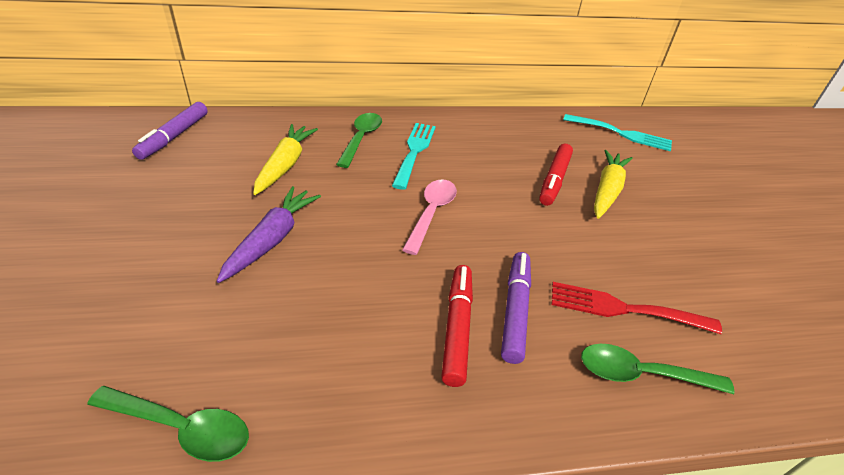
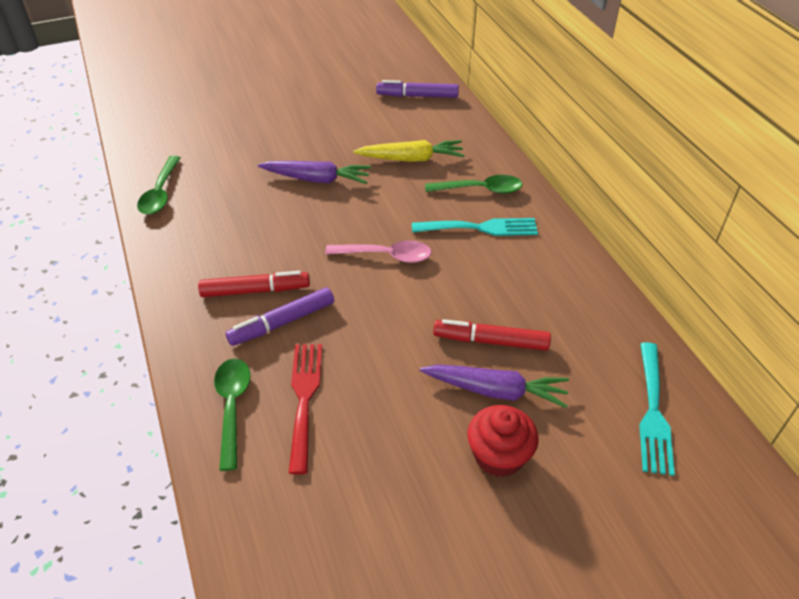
camera: 80 degrees right, 5 degrees up
(515, 310) = (282, 322): purple marker -> purple marker turned 150 degrees clockwise
(607, 190) = (496, 391): yellow carrot -> purple carrot
(670, 204) = (499, 455): none -> red cupcake

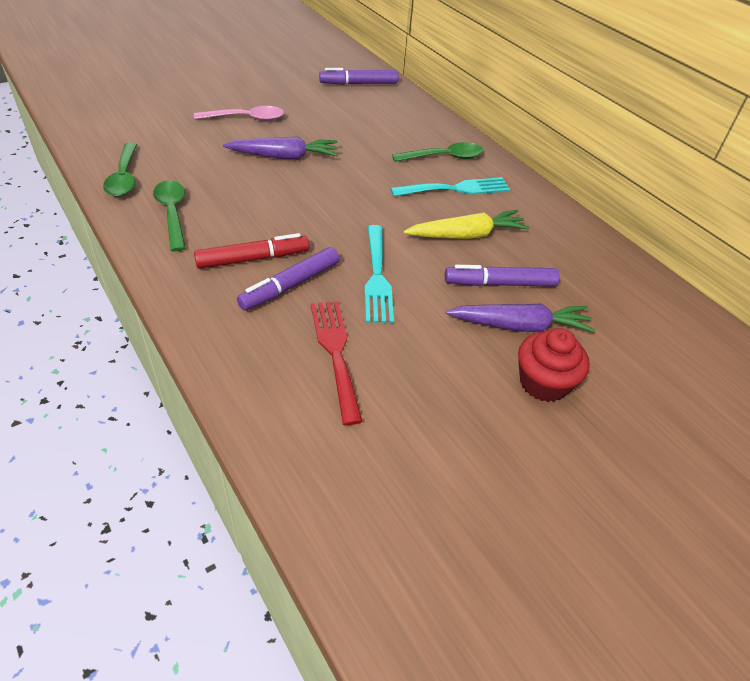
camera: 15 degrees left, 0 degrees up
(232, 407) = (262, 369): green spoon -> green spoon (172, 213)
(386, 255) = (375, 218): pink spoon -> pink spoon (246, 118)
(411, 159) = (371, 135): yellow carrot -> yellow carrot (467, 235)
(490, 341) = (499, 283): red marker -> purple marker
(653, 412) = (666, 329): turquoise fork -> turquoise fork (377, 277)

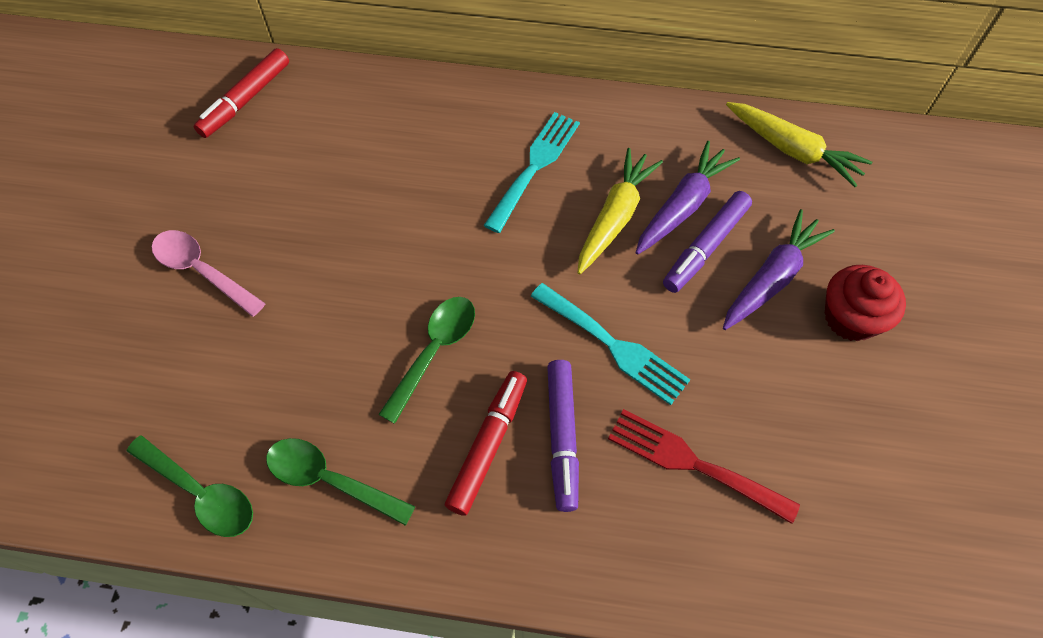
camera: 45 degrees left, 15 degrees up
(246, 118) = (202, 271): pink spoon -> pink spoon turned 90 degrees counterclockwise
(285, 157) = (325, 285): purple carrot -> purple carrot (683, 205)
(358, 83) = (245, 100): purple marker -> red marker
(444, 157) = (472, 133): green spoon -> green spoon (434, 351)
(633, 289) = (793, 150): none -> yellow carrot

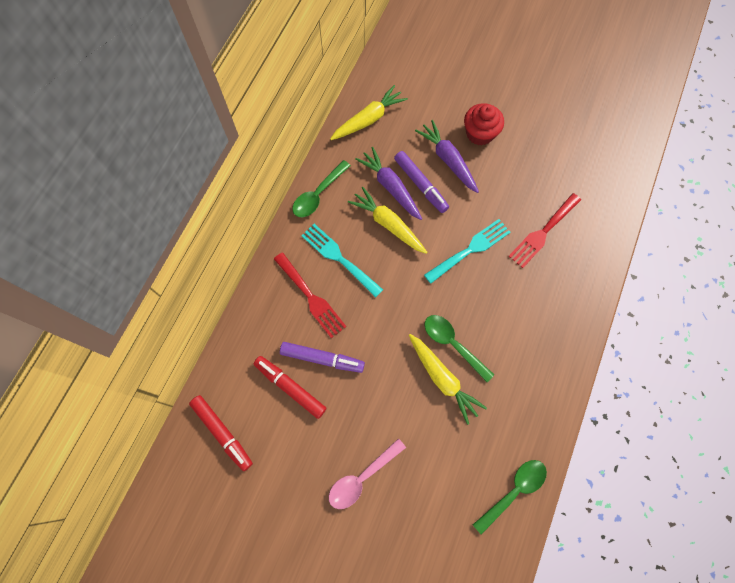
camera: 75 degrees left, 10 degrees up
(330, 480) = (519, 416): green spoon -> green spoon (318, 195)
(372, 348) = (442, 379): none -> yellow carrot
(461, 148) = (311, 297): none -> red fork
(488, 445) = (515, 328): red marker -> red marker (290, 387)
(562, 437) = (517, 290): purple marker -> purple marker (322, 359)

